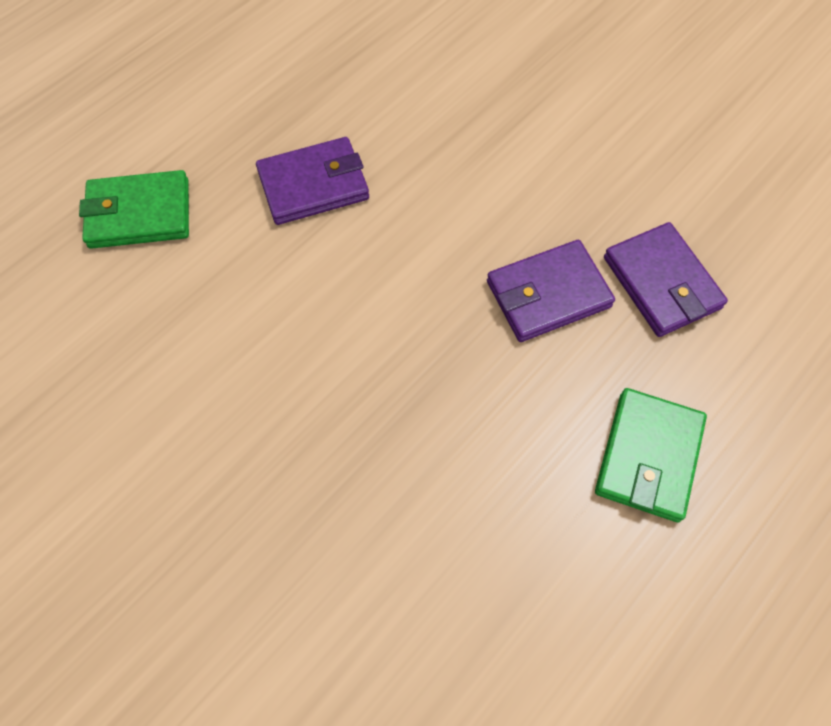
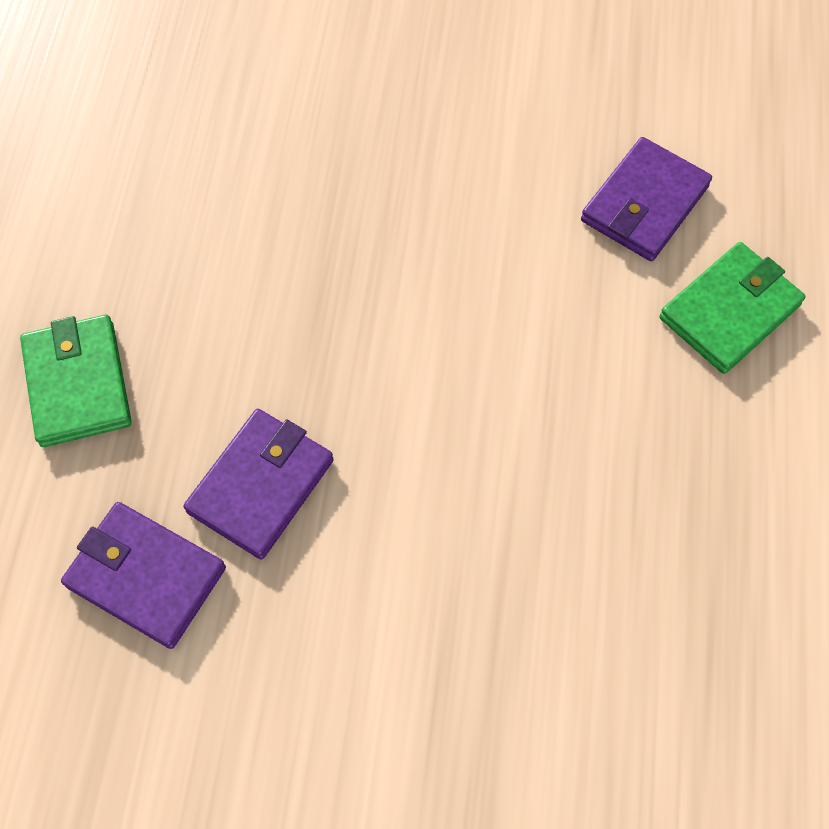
camera: 145 degrees right, 0 degrees up
(313, 185) = (594, 453): purple wallet -> purple wallet (644, 204)

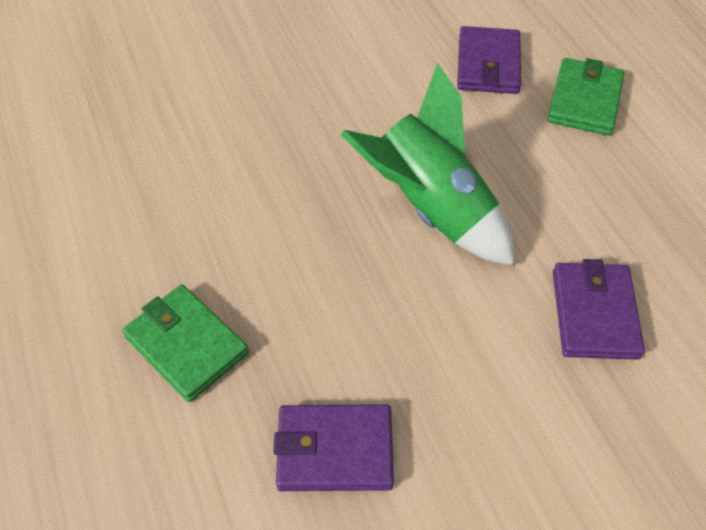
camera: 30 degrees left, 10 degrees down
(261, 486) = (373, 345): purple wallet -> purple wallet (594, 314)
(436, 358) = (430, 208): none -> green rocket

